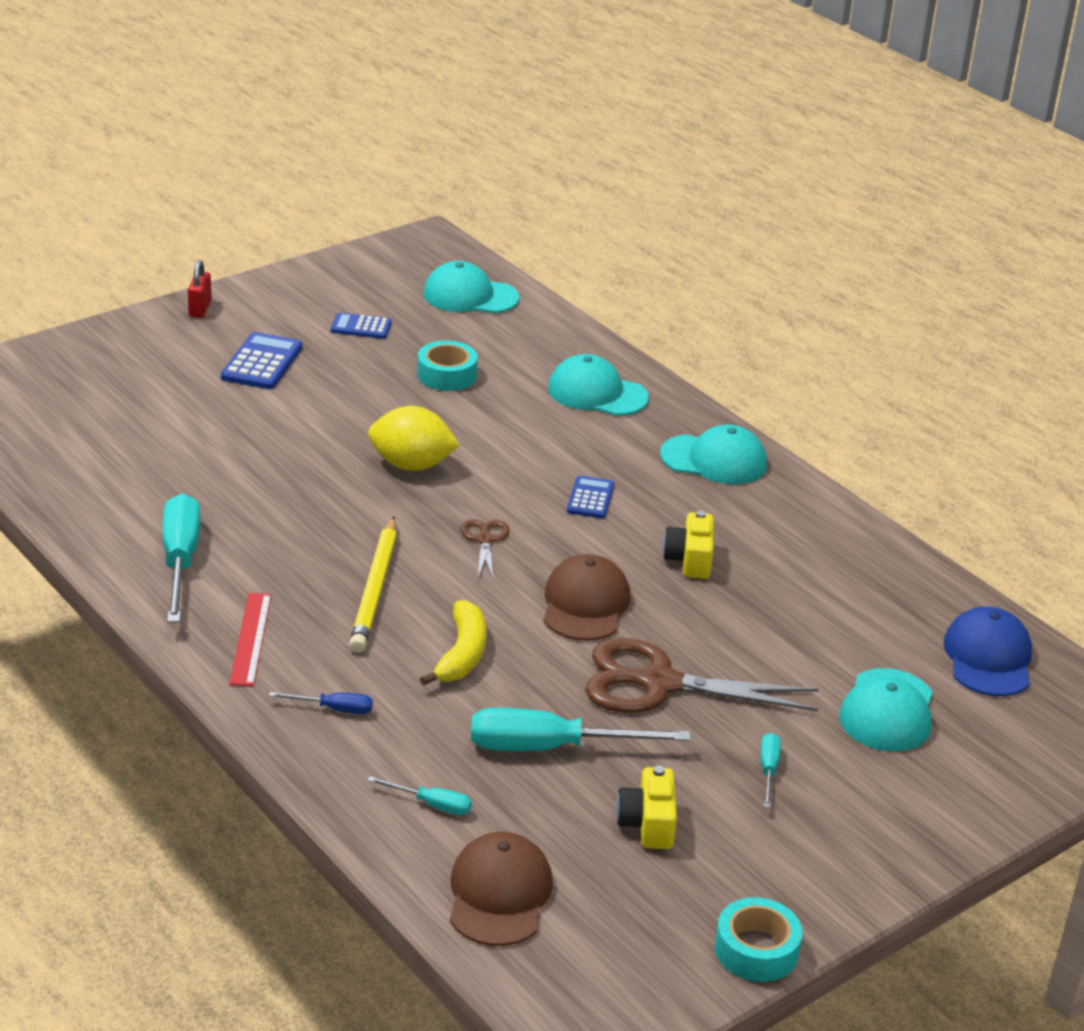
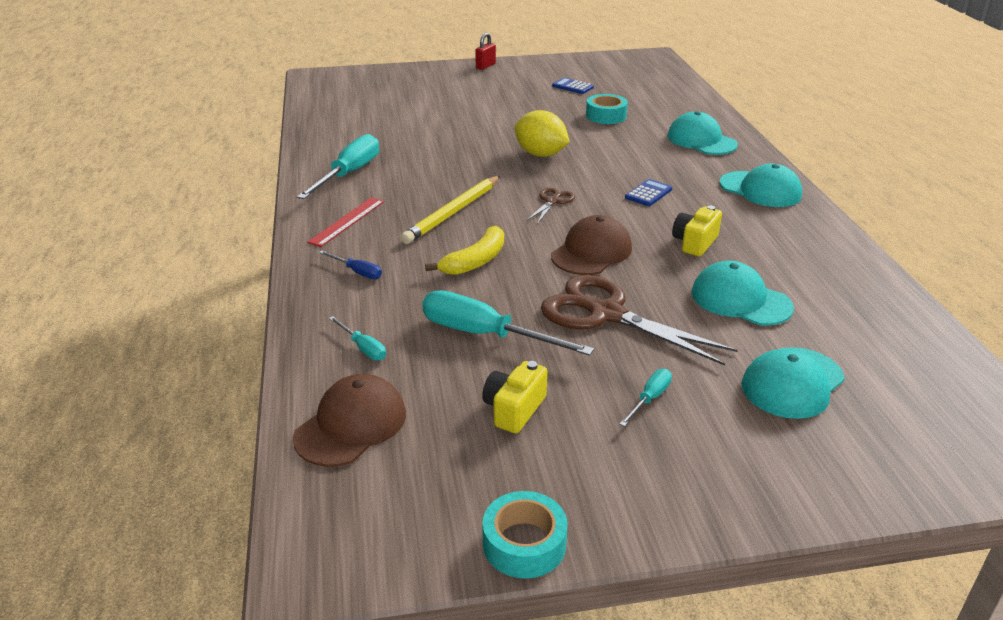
camera: 30 degrees right, 0 degrees up
(262, 362) = (496, 93): blue calculator -> none
(470, 296) = (655, 83): turquoise cap -> turquoise cap (740, 300)
(988, 658) = (918, 367): blue cap -> none

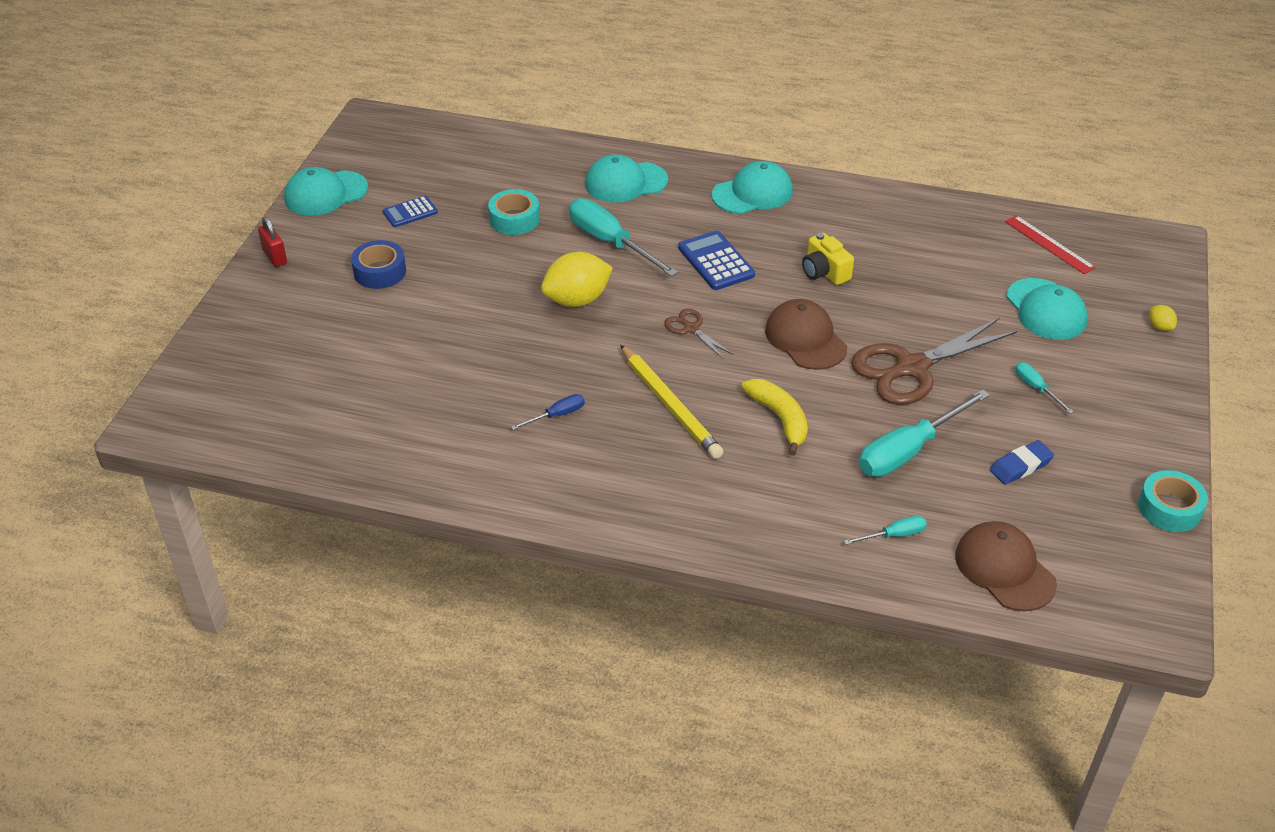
camera: 65 degrees left, 10 degrees up
(347, 221) = (639, 491): red ruler -> red ruler (1049, 244)
(349, 174) = (518, 462): turquoise screwdriver -> turquoise screwdriver (610, 242)
(357, 272) = (755, 508): blue screwdriver -> blue screwdriver (557, 415)
(502, 93) = (380, 272): none -> blue tape
(514, 409) = (1020, 466): yellow camera -> blue eraser
(648, 193) = (716, 261): blue calculator -> blue calculator, size x1.55
(740, 300) = (927, 286): turquoise cap -> turquoise cap (325, 193)
(867, 482) = (1159, 327): none -> yellow lemon

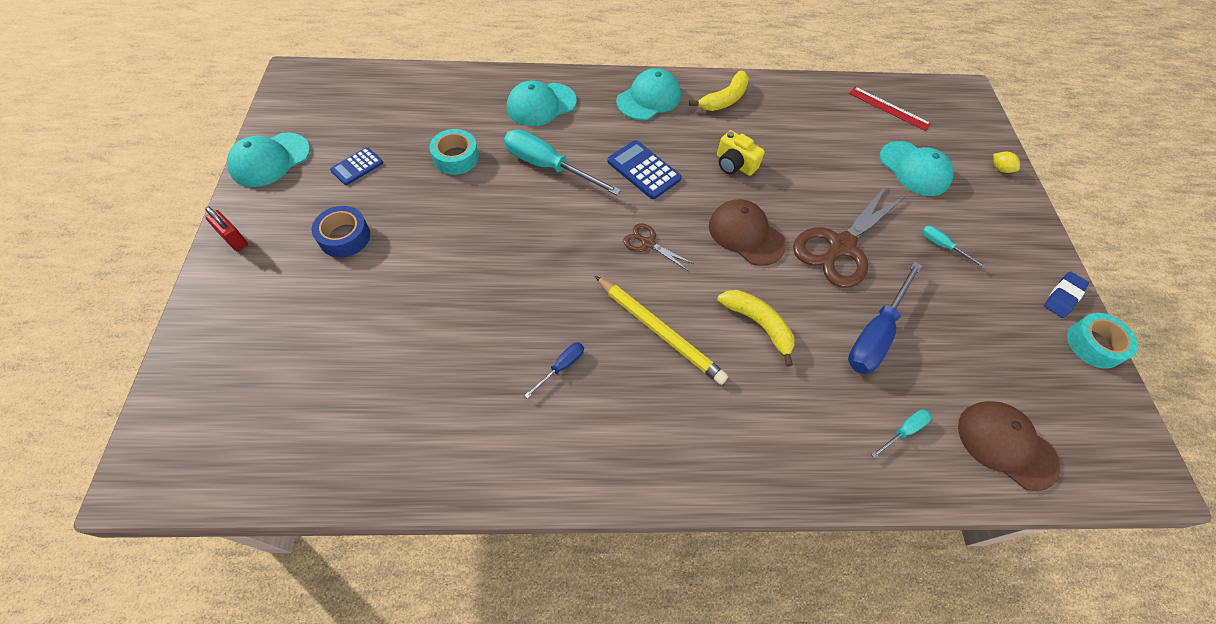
camera: 20 degrees left, 15 degrees up
(577, 300) = (538, 232): yellow lemon -> none
(843, 206) = (724, 99): none -> yellow banana
(909, 450) = (875, 334): turquoise screwdriver -> blue screwdriver
(1020, 466) = (967, 328): blue eraser -> blue eraser (1063, 297)

